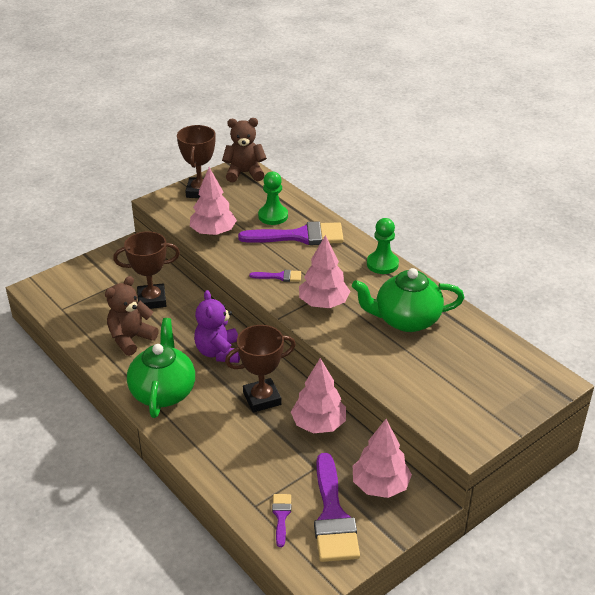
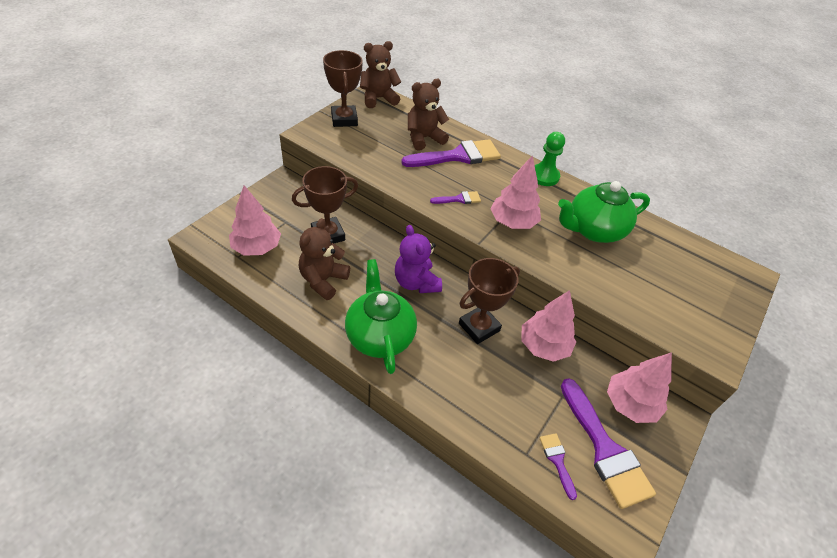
camera: 20 degrees left, 10 degrees up
(213, 232) = (375, 160): pink tree -> pink tree (257, 247)
(273, 216) = (424, 138): green pawn -> brown teddy bear

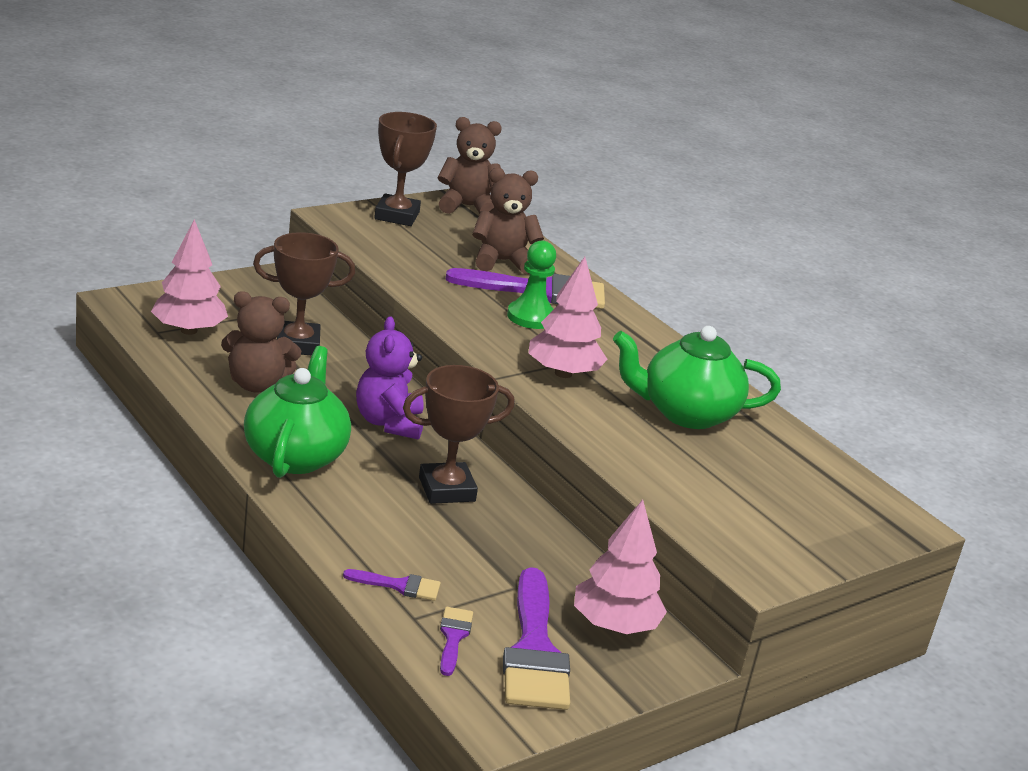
camera: 20 degrees right, 20 degrees down
(323, 280) = (257, 384): brown teddy bear -> brown teddy bear turned 135 degrees counterclockwise
(459, 199) = (501, 331): purple brush -> purple brush (399, 586)
(543, 346) = (529, 534): pink tree -> none
(544, 176) = (659, 343): green pawn -> green pawn (531, 317)

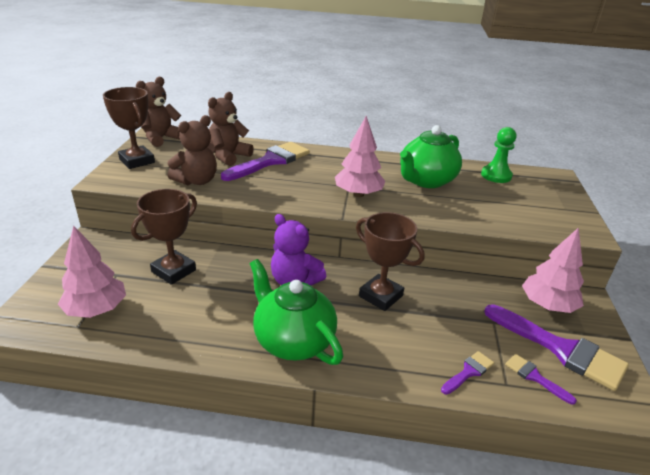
camera: 45 degrees left, 5 degrees up
(257, 384) = (196, 313): brown teddy bear -> brown teddy bear (197, 181)
(447, 489) = (380, 296): brown trophy -> brown trophy turned 75 degrees counterclockwise
(531, 317) = (293, 175): green pawn -> green pawn (496, 175)

